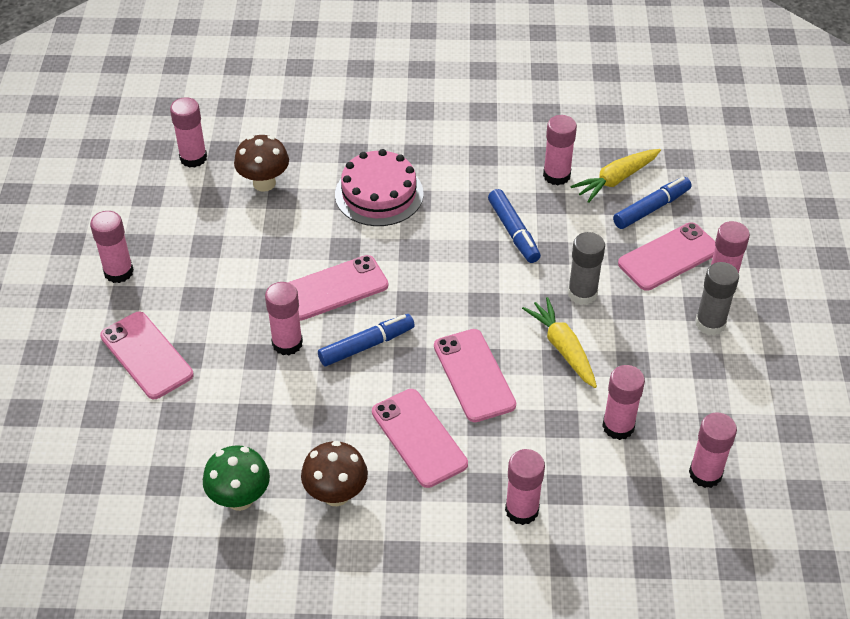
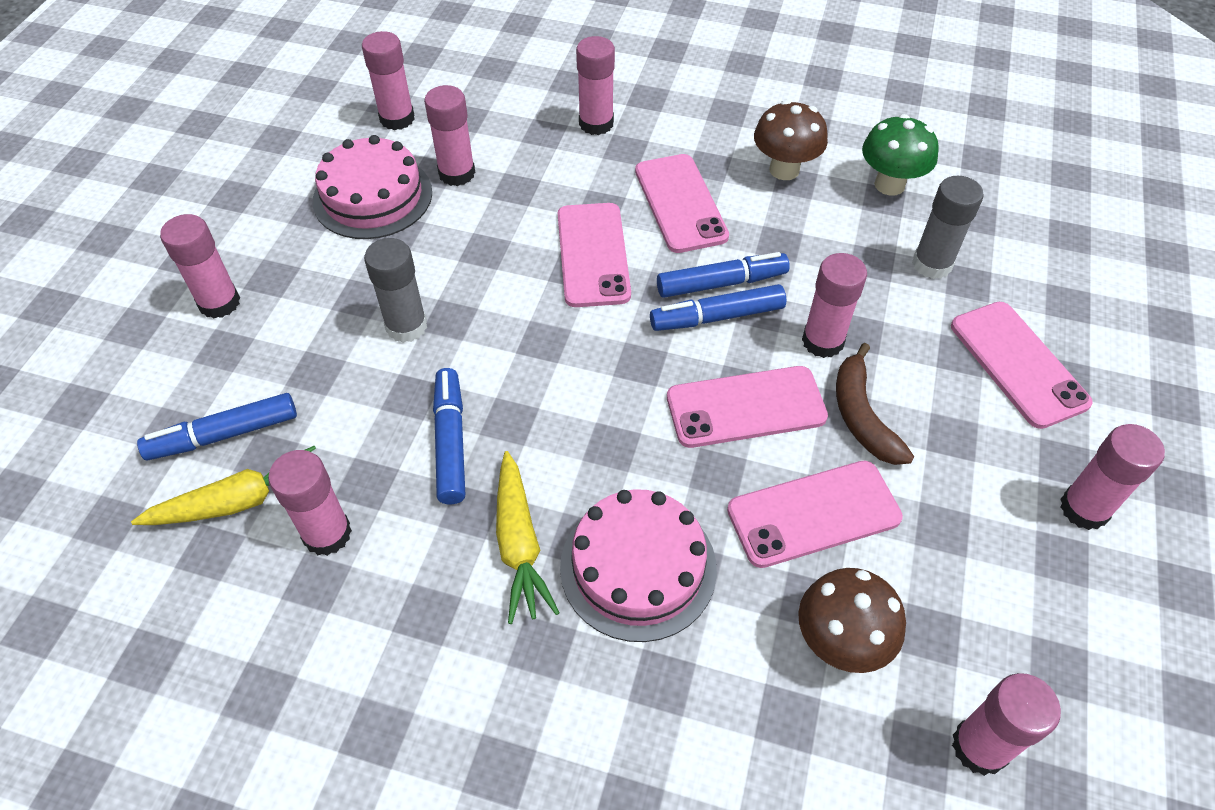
camera: 165 degrees left, 5 degrees up
(257, 298) = (862, 416): none -> brown banana
(369, 372) = (721, 283): none -> blue marker
(563, 348) = (471, 263): yellow carrot -> yellow carrot (519, 543)
(668, 257) = (257, 352): pink phone -> pink phone (813, 514)
(673, 389) = (372, 196): none -> pink cake
(710, 323) = (275, 256): grey glue stick -> grey glue stick (932, 264)

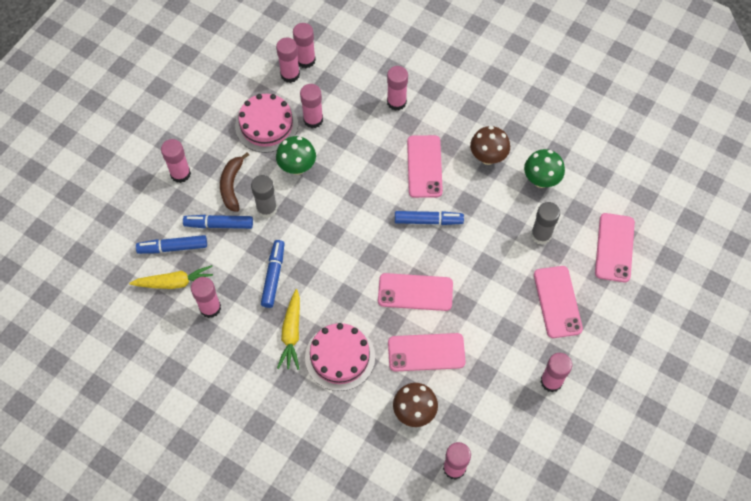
camera: 15 degrees right, 10 degrees up
(448, 248) = (297, 167): none -> green mushroom
(593, 255) = (369, 188): pink phone -> pink phone (614, 247)
(717, 317) = (419, 239): blue marker -> blue marker (219, 224)
(822, 341) = (466, 266): pink glue stick -> pink glue stick (306, 60)
(862, 416) = (468, 310): brown banana -> brown banana (232, 186)

